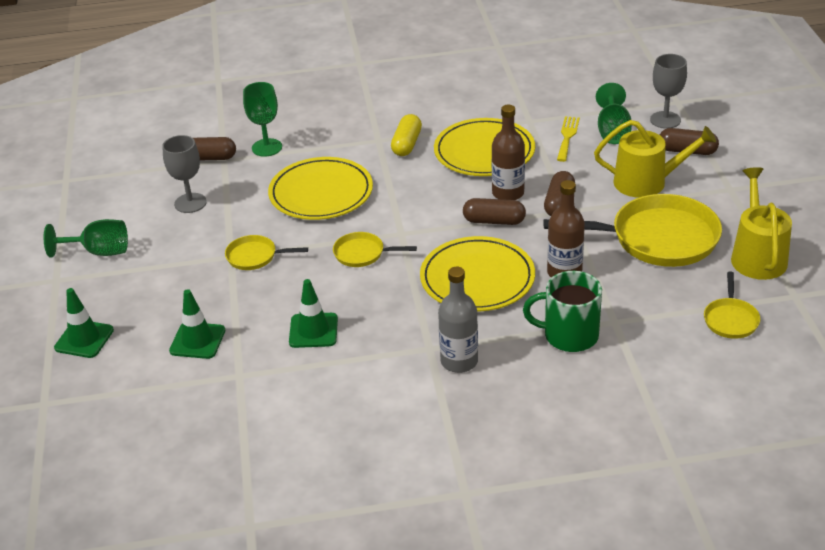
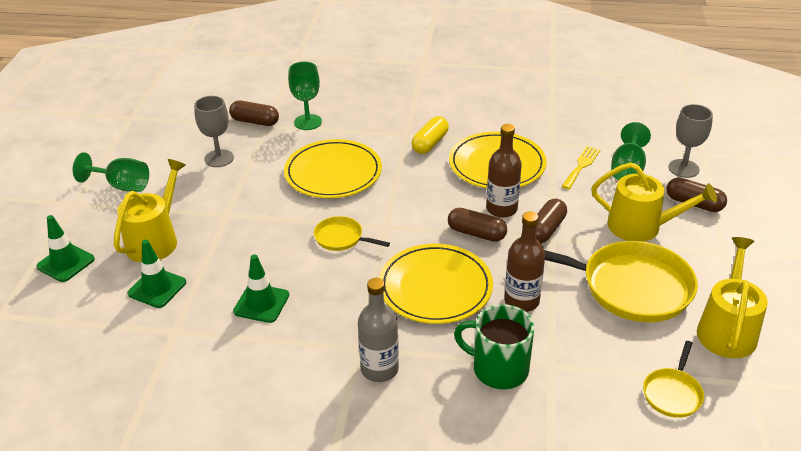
camera: 15 degrees right, 0 degrees up
(168, 297) = (155, 240): none -> yellow watering can
(255, 256) = (247, 219): yellow pan -> none

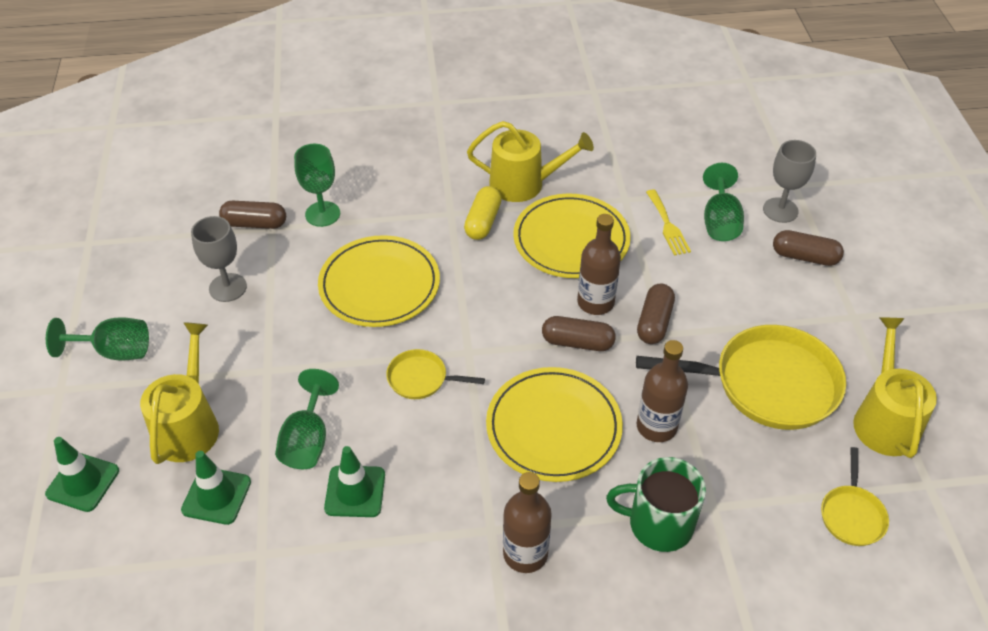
camera: 15 degrees left, 10 degrees up
(239, 264) = (308, 440): none -> green goblet
(379, 369) = (525, 553): grey bottle -> brown bottle
(581, 166) = (667, 225): yellow fork -> yellow fork turned 150 degrees clockwise
(641, 227) = (757, 299): yellow watering can -> yellow watering can (524, 184)

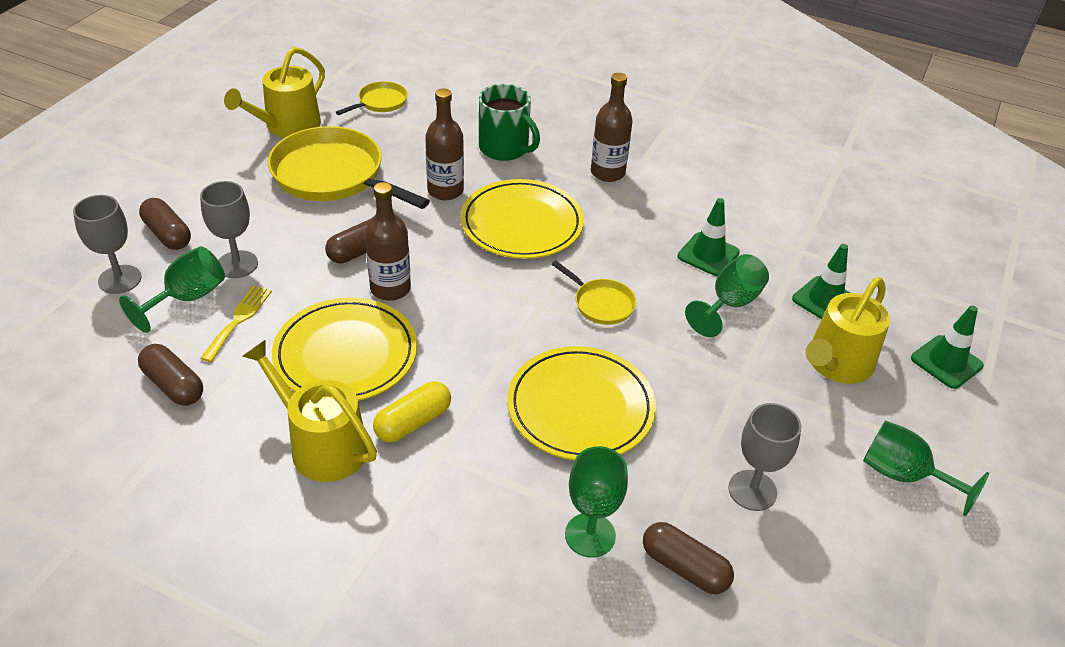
camera: 150 degrees left, 5 degrees down
(577, 342) = (441, 267): brown capsule -> brown capsule (173, 385)
(724, 261) = (237, 264): none -> grey goblet

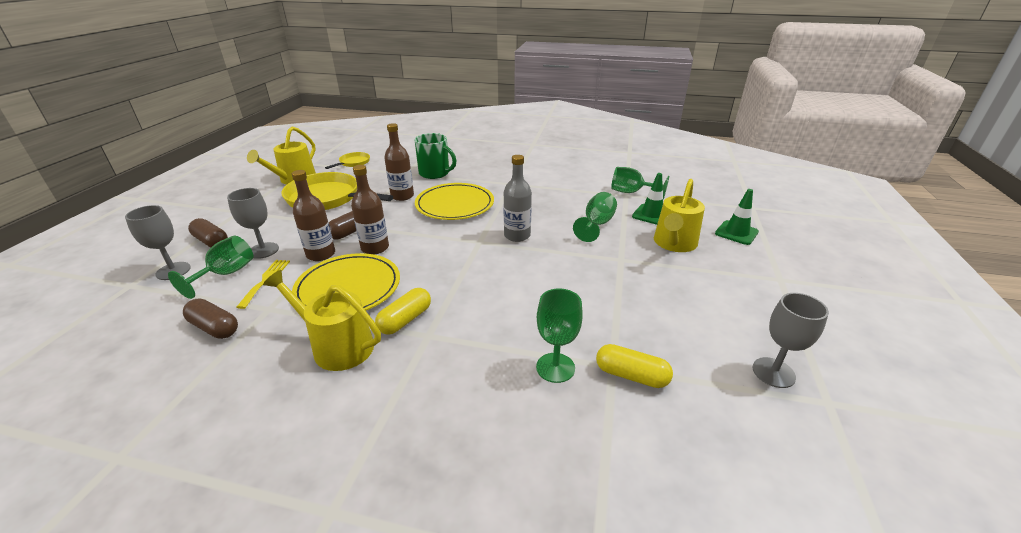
camera: 10 degrees left, 10 degrees down
(580, 407) = (522, 291): yellow plate -> none
(601, 303) = (517, 235): yellow pan -> grey bottle
(607, 173) = (500, 176): brown bottle -> brown bottle (321, 254)
(684, 567) = (631, 375): brown capsule -> yellow capsule
(708, 254) = (573, 204): green traffic cone -> none
(752, 490) = (656, 319): grey goblet -> grey goblet (773, 372)
(903, 475) = (746, 293): green goblet -> green goblet (631, 192)

